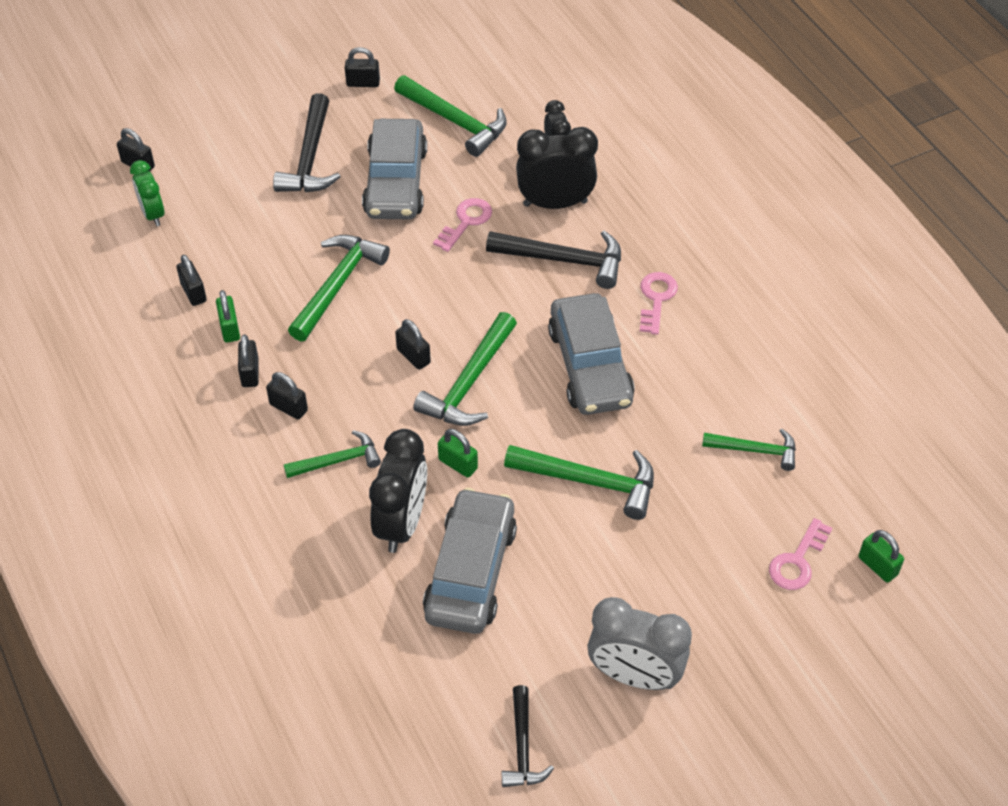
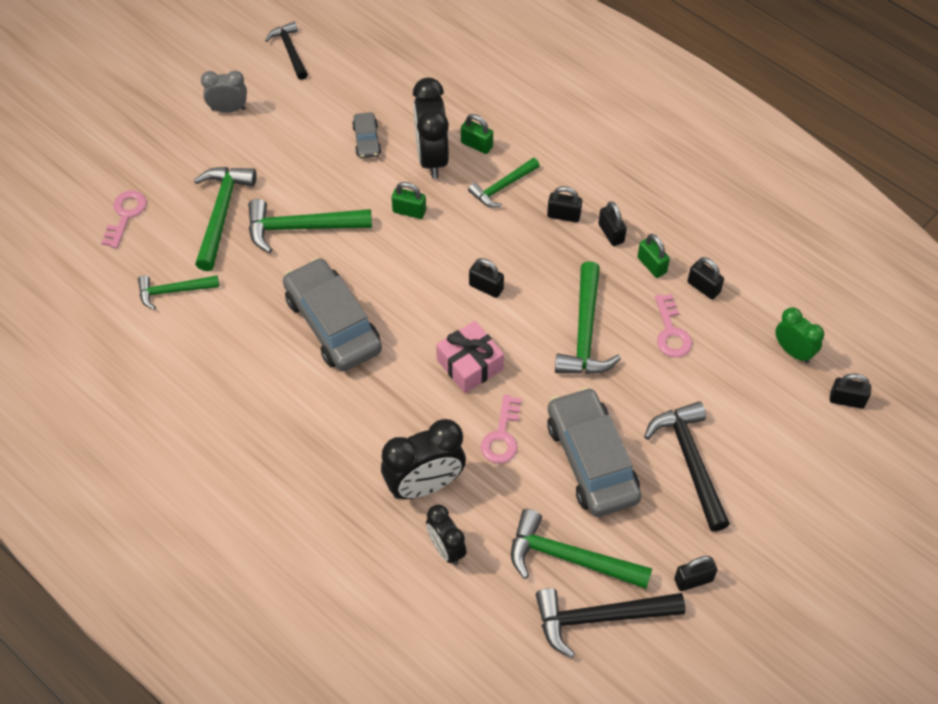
camera: 160 degrees right, 5 degrees up
(466, 288) = (469, 364): none -> pink gift
(469, 382) = (429, 279): green hammer -> green hammer (221, 214)
(471, 571) = (366, 140): grey car -> grey car, size x0.47
(563, 260) = (393, 422): black hammer -> black hammer (600, 618)
(634, 675) = (228, 109): grey clock -> grey clock, size x0.61
(656, 299) = (293, 407): pink key -> pink key (671, 332)
(877, 566) = (63, 229): green padlock -> green padlock (476, 145)

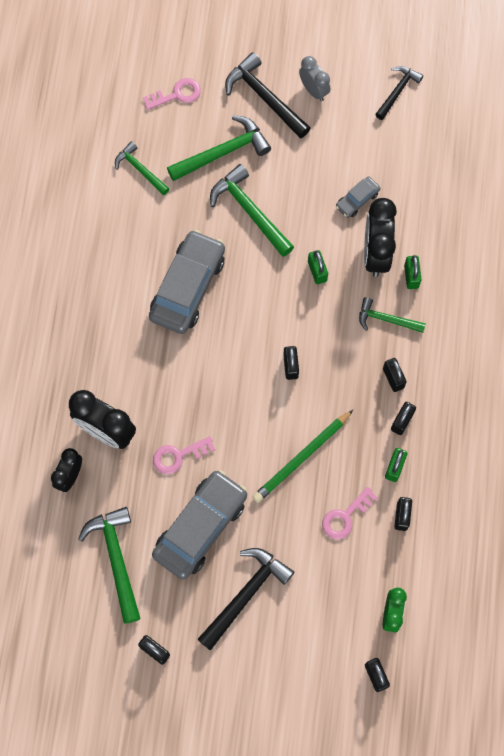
camera: 55 degrees right, 15 degrees up
(431, 157) = (376, 254): black clock -> black clock turned 45 degrees counterclockwise
(469, 364) = (219, 397): pink gift -> none
(585, 332) = (302, 457): green hammer -> green pencil
(600, 618) = (86, 606): black hammer -> black hammer (265, 98)

